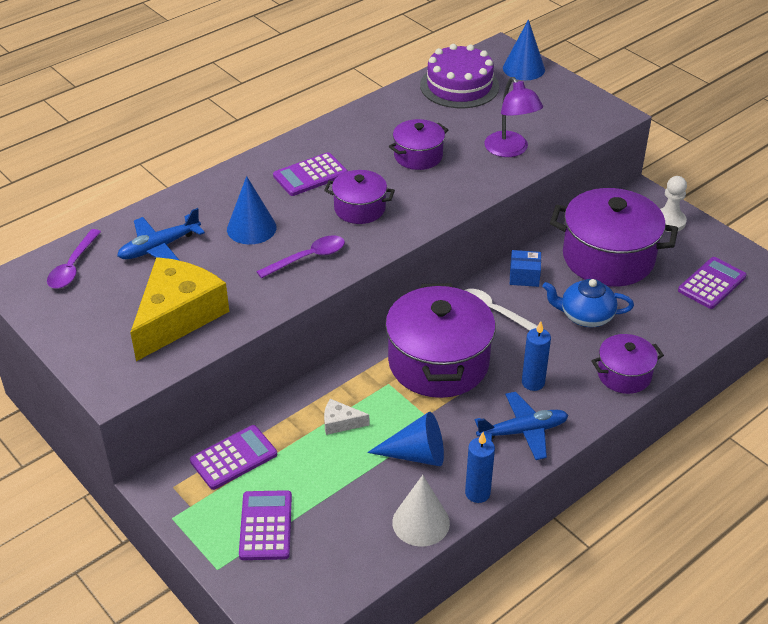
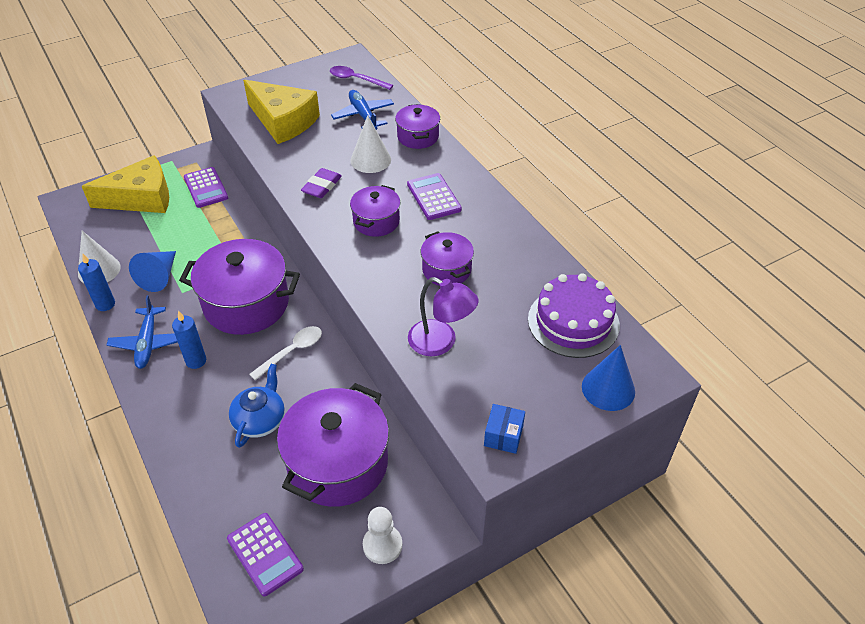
camera: 100 degrees right, 5 degrees up
(251, 228) = (370, 160): blue cone -> white cone
(266, 526) = (141, 198): purple calculator -> yellow cheese
(308, 258) = (322, 186): purple spoon -> purple eraser
(340, 422) = (211, 240): white cheese -> none
(510, 150) = (441, 342): purple lamp -> purple lamp turned 135 degrees counterclockwise
(524, 276) = (332, 384): blue box -> blue box (503, 435)
(624, 375) = (173, 430): purple pot -> purple pot (418, 137)

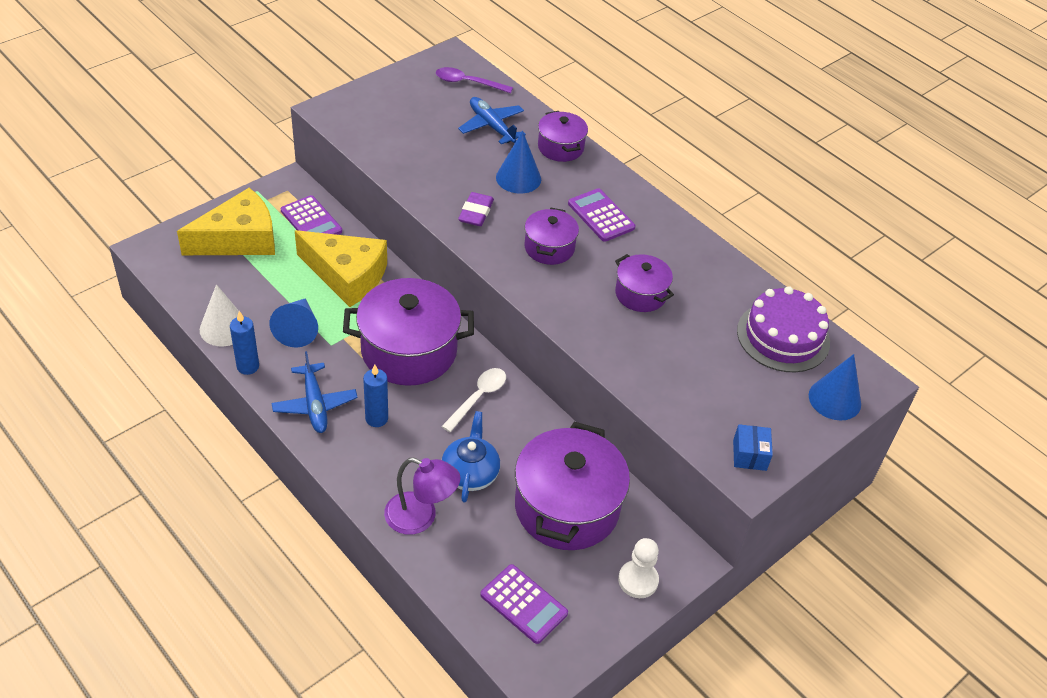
camera: 15 degrees left, 0 degrees up
(283, 121) = (403, 139): yellow cheese -> yellow cheese (347, 276)
(370, 160) = (518, 178): white cone -> blue cone
(441, 342) = (660, 370): purple lamp -> purple lamp (420, 517)

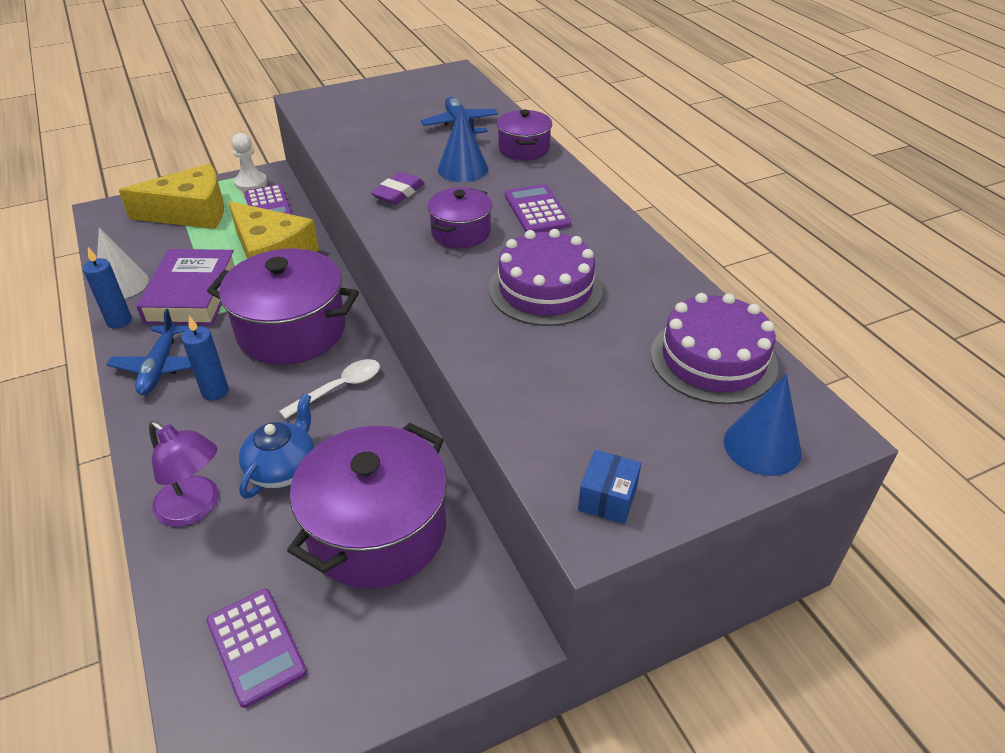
camera: 20 degrees right, 5 degrees down
(298, 329) = (192, 294): blue cone -> purple book
(468, 83) = (457, 92): purple spoon -> none
(638, 580) = (424, 647): white pawn -> white pawn (251, 183)
(640, 294) = (545, 289): purple pot -> purple cake

